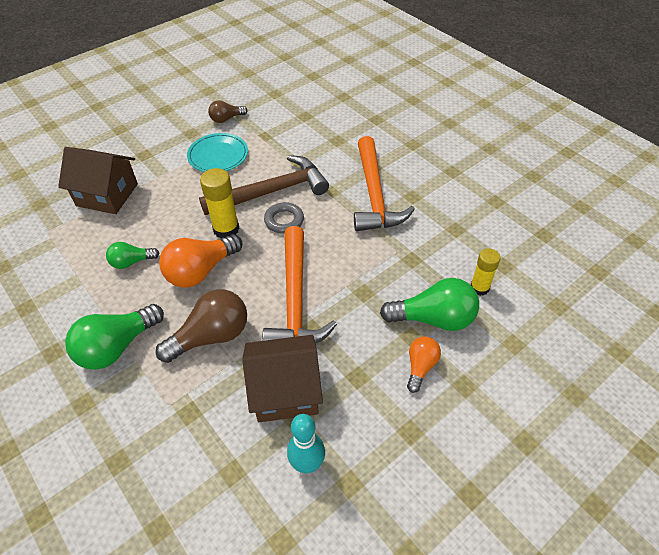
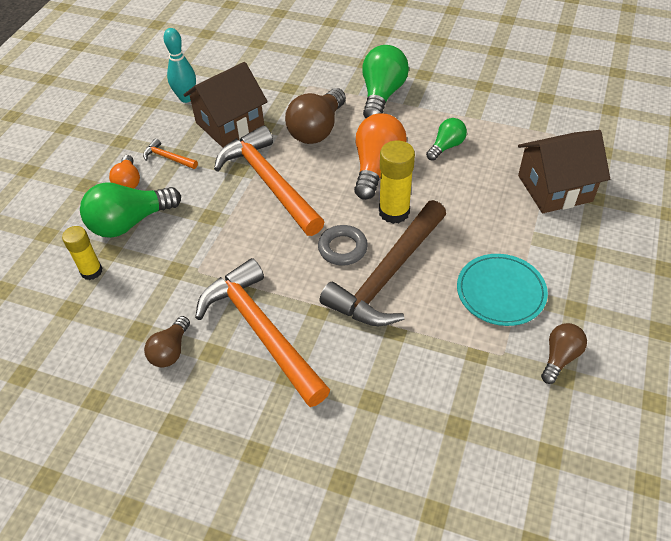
camera: 150 degrees right, 0 degrees up
(370, 378) = (168, 158): none -> orange hammer
(438, 208) = (170, 351): none -> brown light bulb

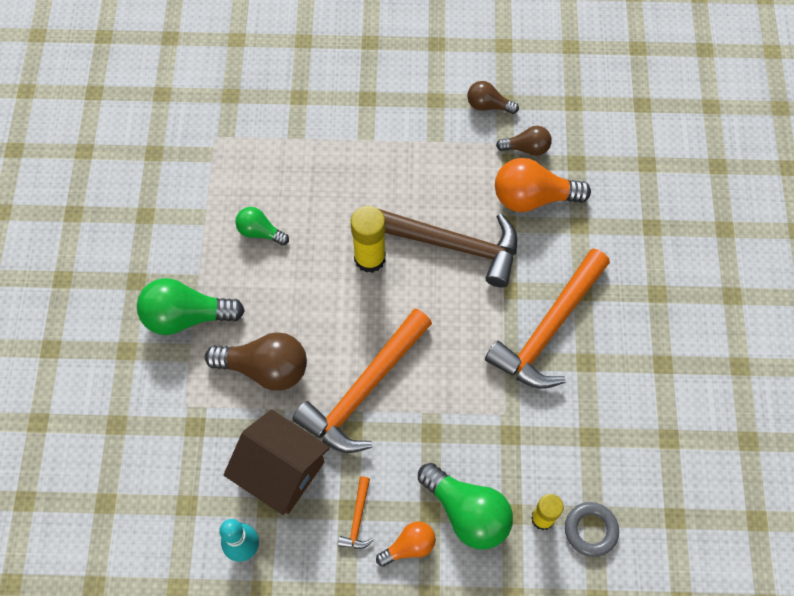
camera: 110 degrees left, 15 degrees up
(170, 351) = (598, 397): brown light bulb -> brown light bulb (526, 148)
(342, 248) = (431, 291): grey ring -> grey ring (590, 530)
(376, 167) = (310, 290): orange light bulb -> orange light bulb (533, 197)
(500, 292) = (437, 154): turquoise plate -> none
(554, 188) = (296, 129): brown house -> none

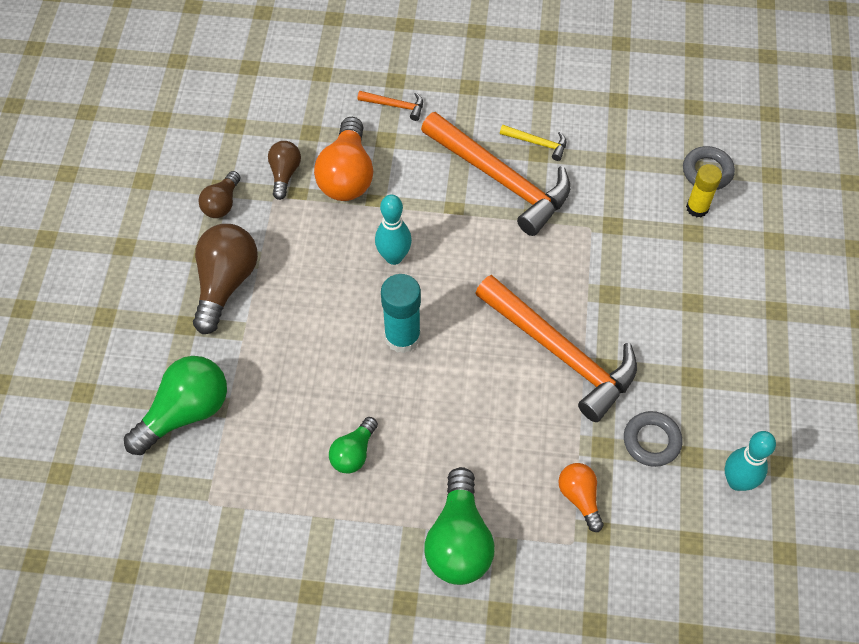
camera: 85 degrees left, 5 degrees down
(265, 368) = (531, 453): brown light bulb -> brown light bulb (225, 283)
(281, 471) = (651, 441): brown house -> grey ring
(358, 519) = (702, 368): orange hammer -> orange hammer (395, 105)
(370, 258) = (402, 337): yellow glue stick -> turquoise glue stick
(409, 546) = (729, 323): orange light bulb -> orange light bulb (580, 497)
(450, 244) = (394, 257): brown hammer -> turquoise bowling pin
(467, 512) = (693, 270): green light bulb -> green light bulb (185, 412)
(598, 360) = (537, 143): none -> yellow hammer

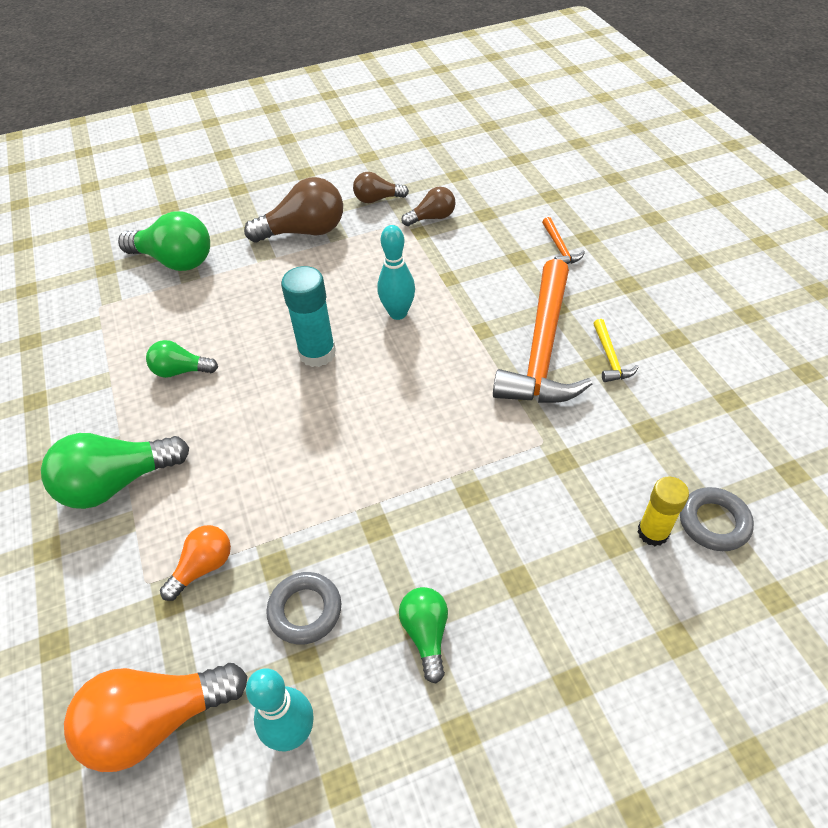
camera: 65 degrees right, 10 degrees down
(347, 175) = (460, 251): orange light bulb -> orange light bulb (157, 721)
(560, 353) = (371, 479): orange hammer -> none
(705, 374) = (426, 634): none -> green light bulb

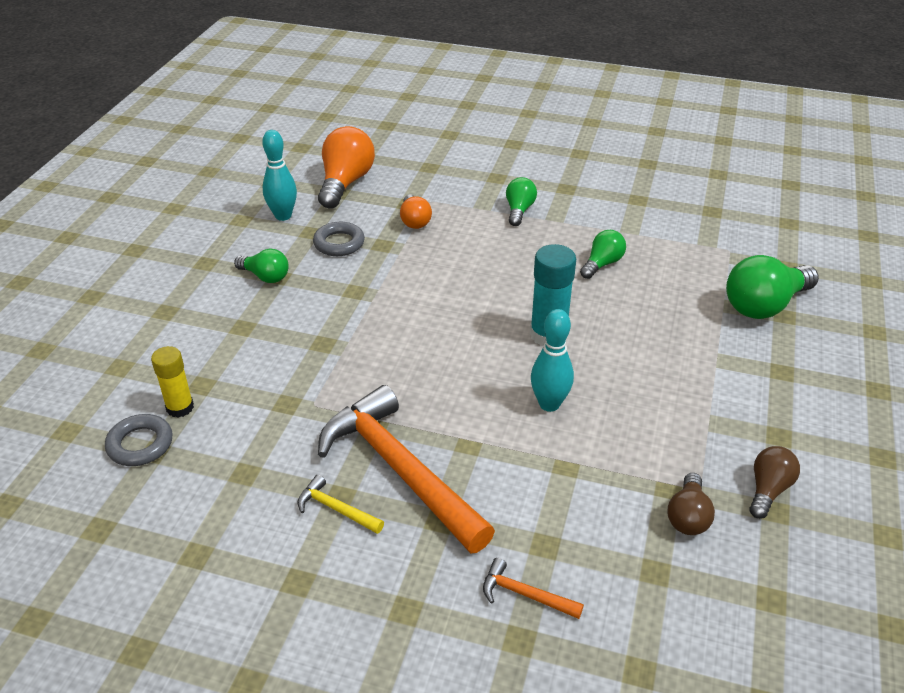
camera: 125 degrees right, 10 degrees down
(117, 483) = (519, 210): green light bulb -> green light bulb, size x0.57
(304, 232) = (745, 403): brown light bulb -> none

